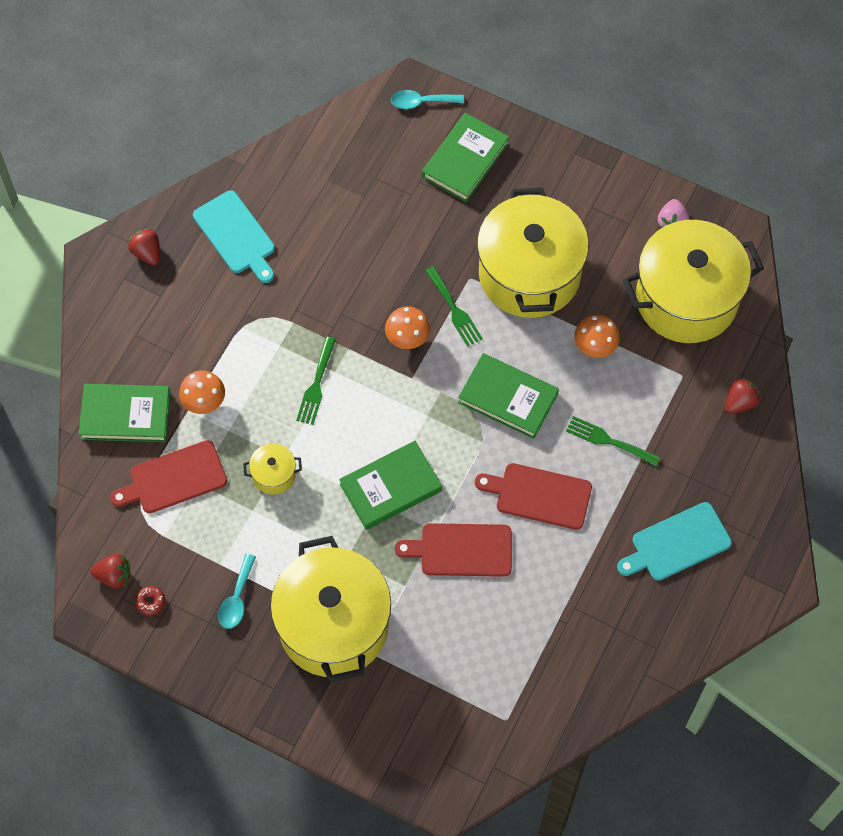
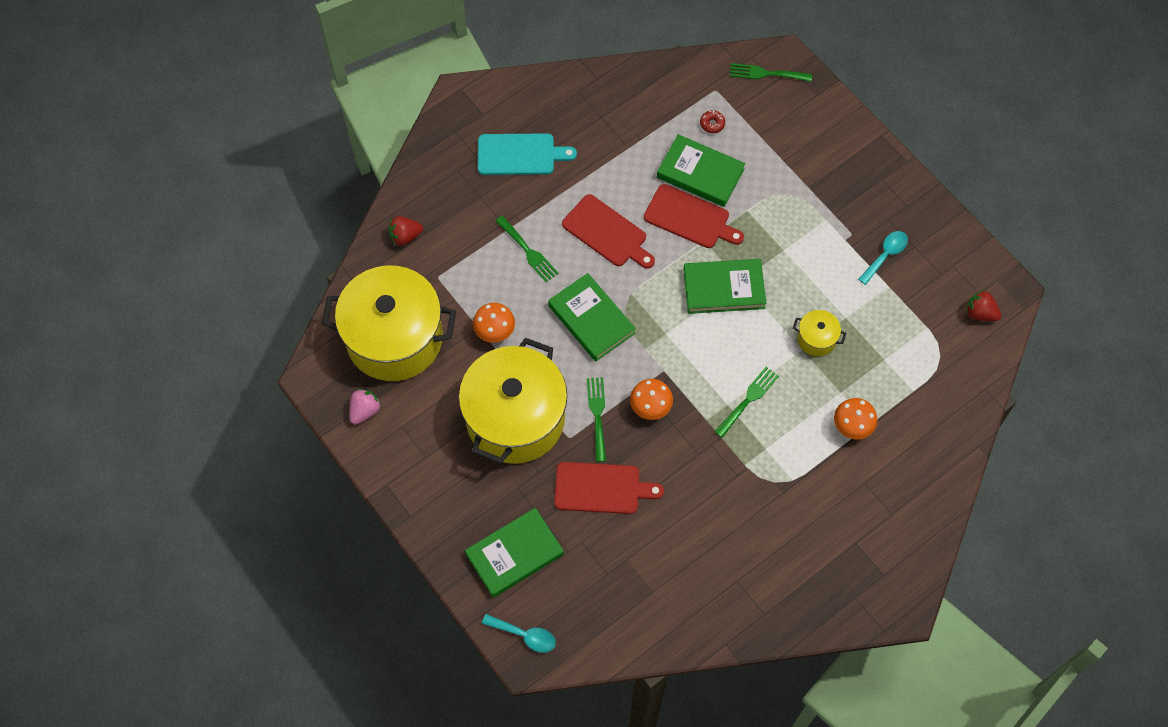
camera: 155 degrees left, 0 degrees up
(125, 415) = (926, 443): green book -> green book (700, 173)
(147, 253) = (853, 591): red strawberry -> none
(150, 602) = (956, 280): red donut -> red donut (712, 124)
(174, 479) = (902, 371): red cutting board -> red cutting board (601, 488)
(236, 235) = (762, 572): turquoise cutting board -> none
(333, 625) = (816, 205): yellow pot -> none
(458, 768) = (766, 74): none -> green fork

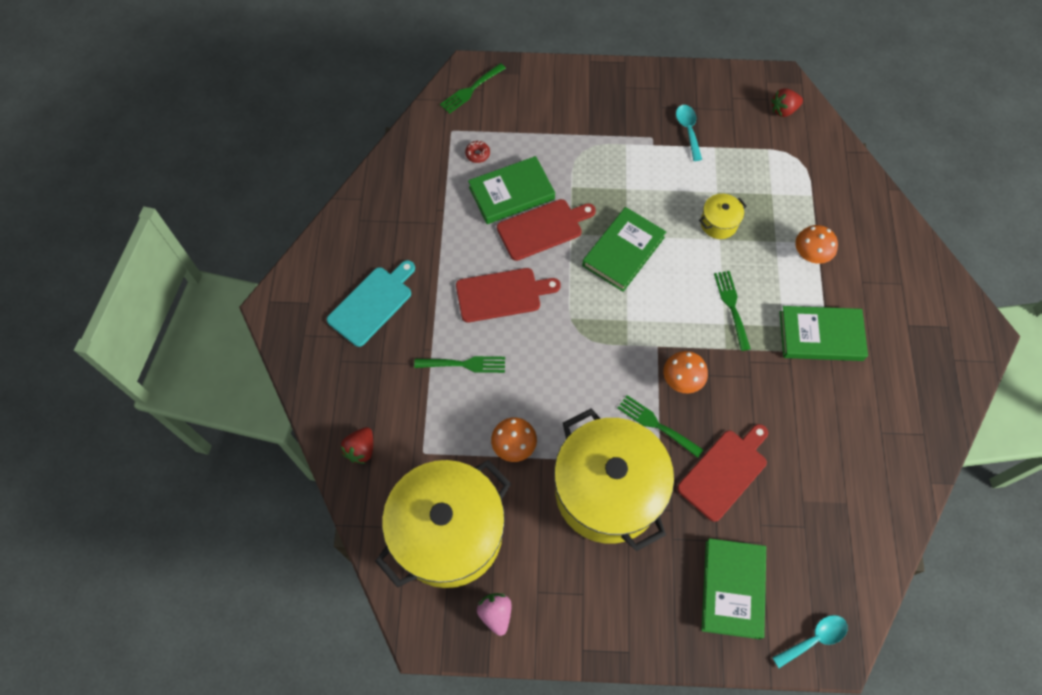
camera: 50 degrees left, 0 degrees up
(591, 319) = (567, 364): green book -> green book (820, 336)

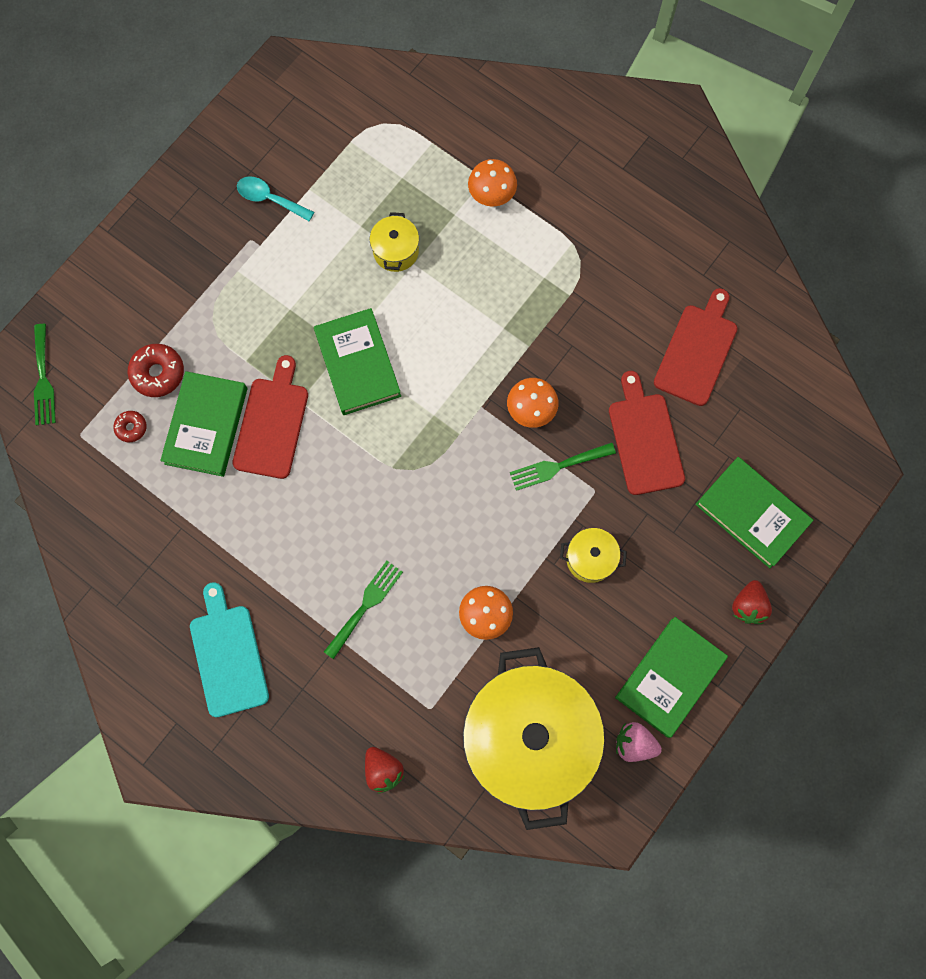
camera: 55 degrees left, 10 degrees up
(502, 294) = (316, 516): red cutting board -> red cutting board (697, 351)
(523, 145) = (158, 373): none -> red donut
(607, 491) = (590, 559): yellow pot -> yellow pot, size x0.41
(731, 306) = (491, 307): green fork -> none
(783, 110) = (319, 92): red strawberry -> red strawberry (748, 606)
(814, 639) = (838, 477): turquoise spoon -> none
(820, 336) = (578, 252): green book -> green book (670, 677)

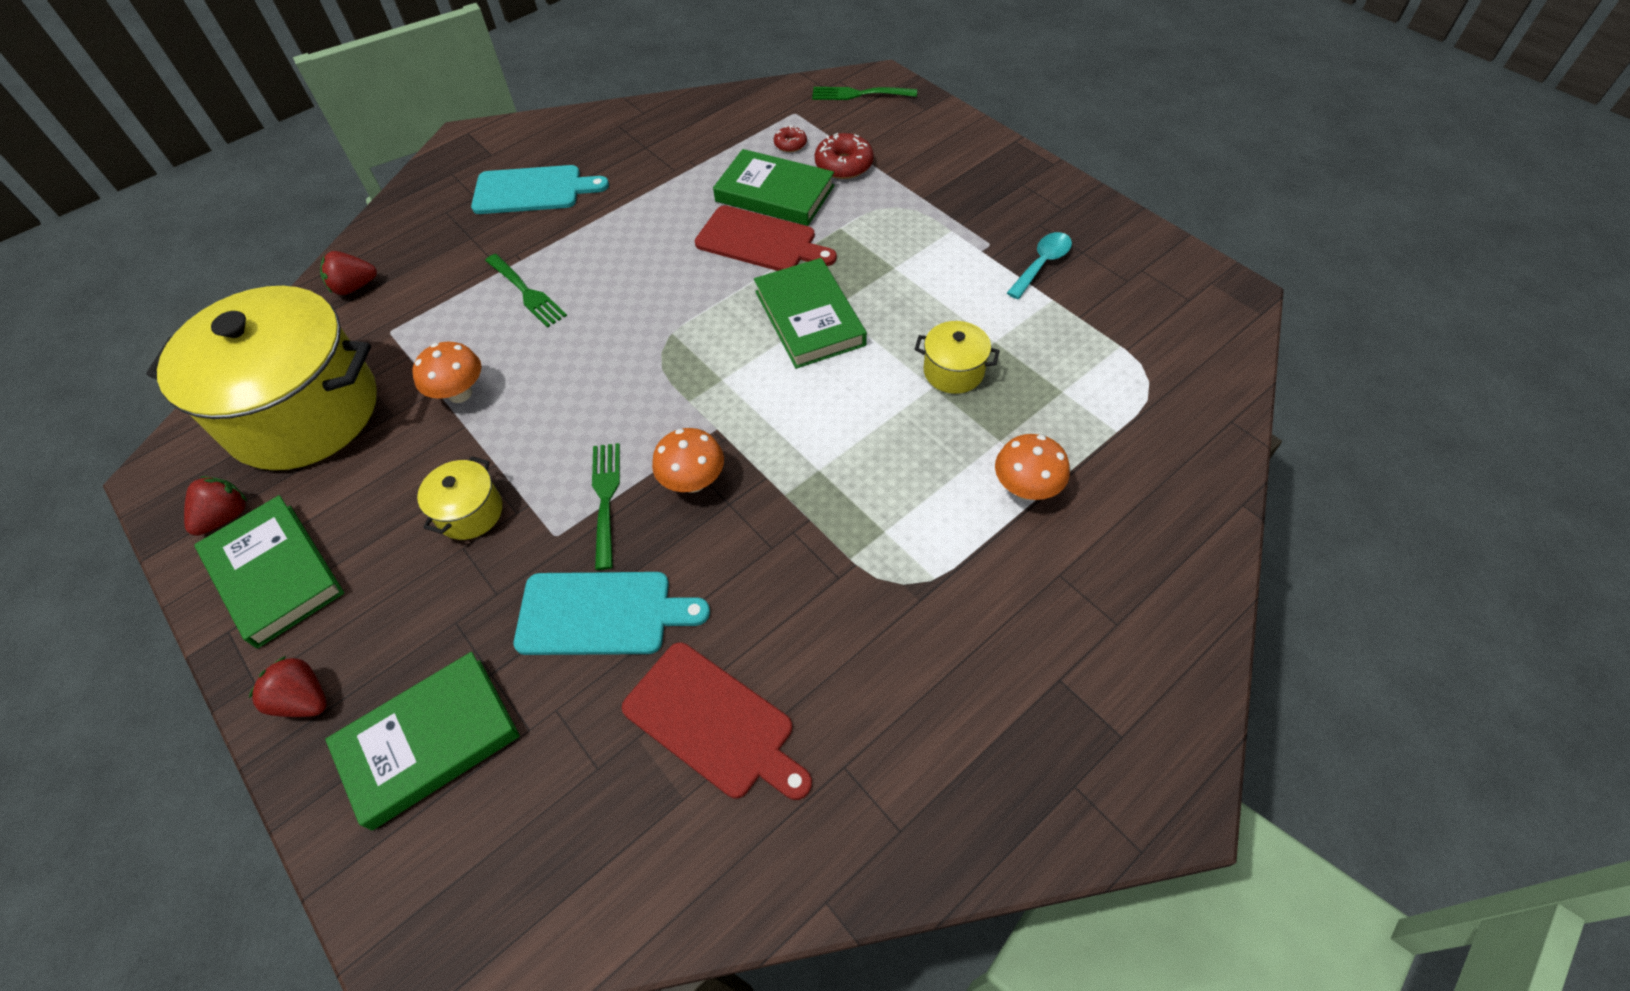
camera: 105 degrees right, 20 degrees down
(358, 364) = (809, 318): green book -> green book turned 75 degrees clockwise
(634, 743) = (226, 516): pink strawberry -> red strawberry
(644, 439) = (601, 613): red cutting board -> turquoise cutting board

